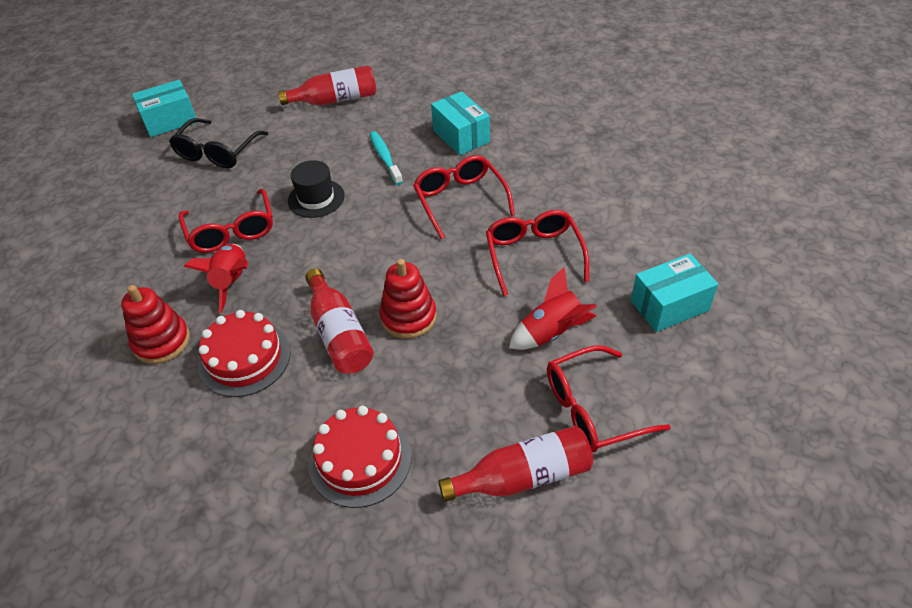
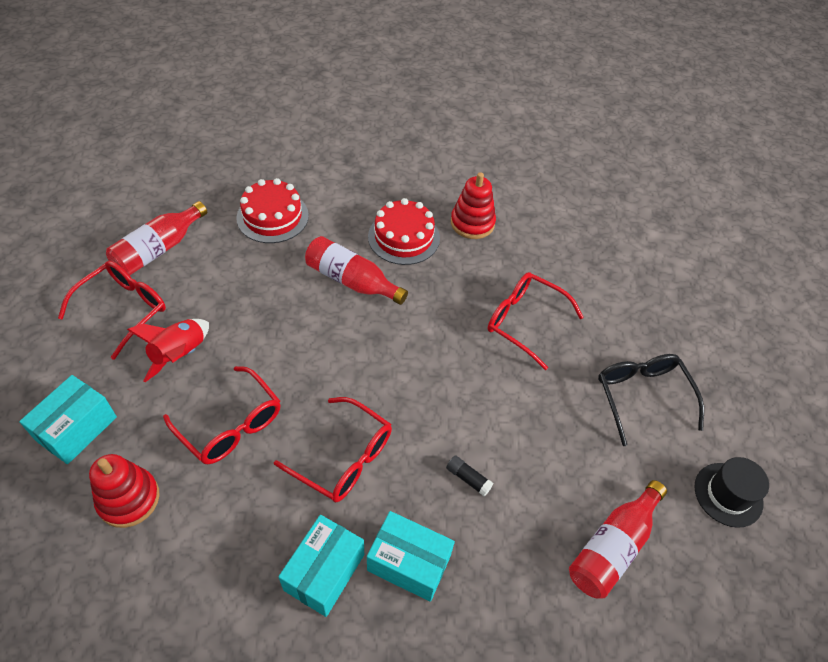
camera: 140 degrees right, 5 degrees up
(170, 121) = (742, 412): turquoise box -> turquoise box (324, 572)
(232, 282) = (473, 281): red rocket -> none
(316, 198) = (488, 390): black hat -> black hat (728, 494)
(385, 158) = (468, 478): turquoise toothbrush -> black glue stick
(408, 317) = (308, 316): red stacking toy -> red stacking toy (129, 499)

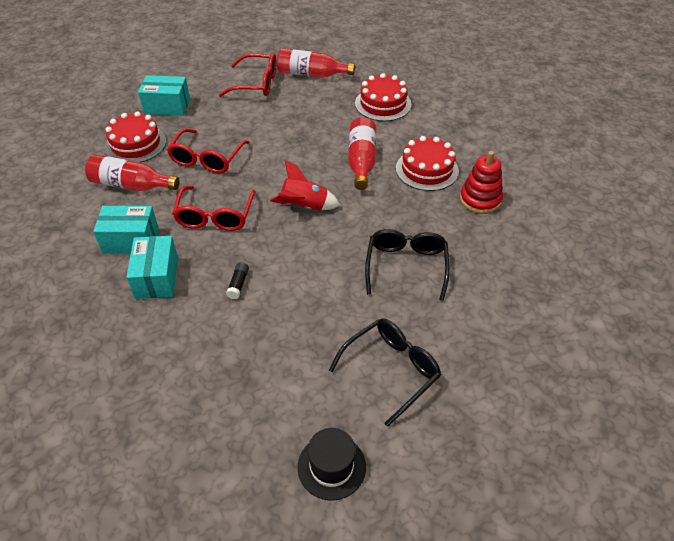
camera: 65 degrees right, 5 degrees down
(129, 499) = (135, 144): red stacking toy -> red cake
(180, 355) = (241, 118): red rocket -> red rocket (304, 206)
(524, 321) = (406, 266): red glasses -> black glasses
(613, 547) = (231, 392): red bottle -> red bottle (131, 185)

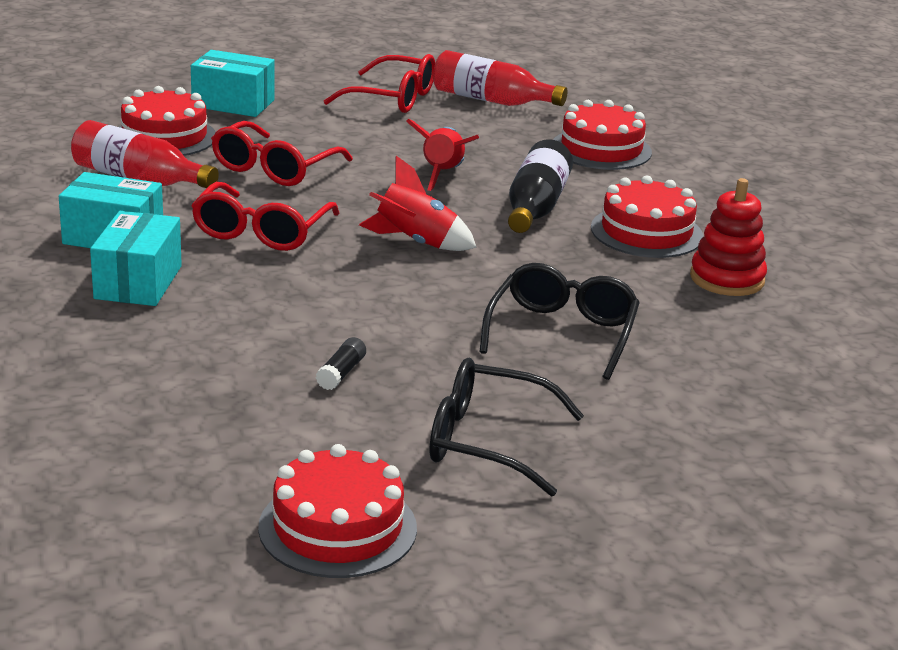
camera: 10 degrees right, 20 degrees down
(238, 284) = (268, 309): black glue stick -> black glue stick (341, 373)
(303, 144) = (442, 174): none -> red rocket
(331, 466) = (337, 527): black hat -> red cake
(361, 161) = (535, 207): red bottle -> black bottle
(392, 370) = (486, 441): black glasses -> black glasses turned 135 degrees counterclockwise

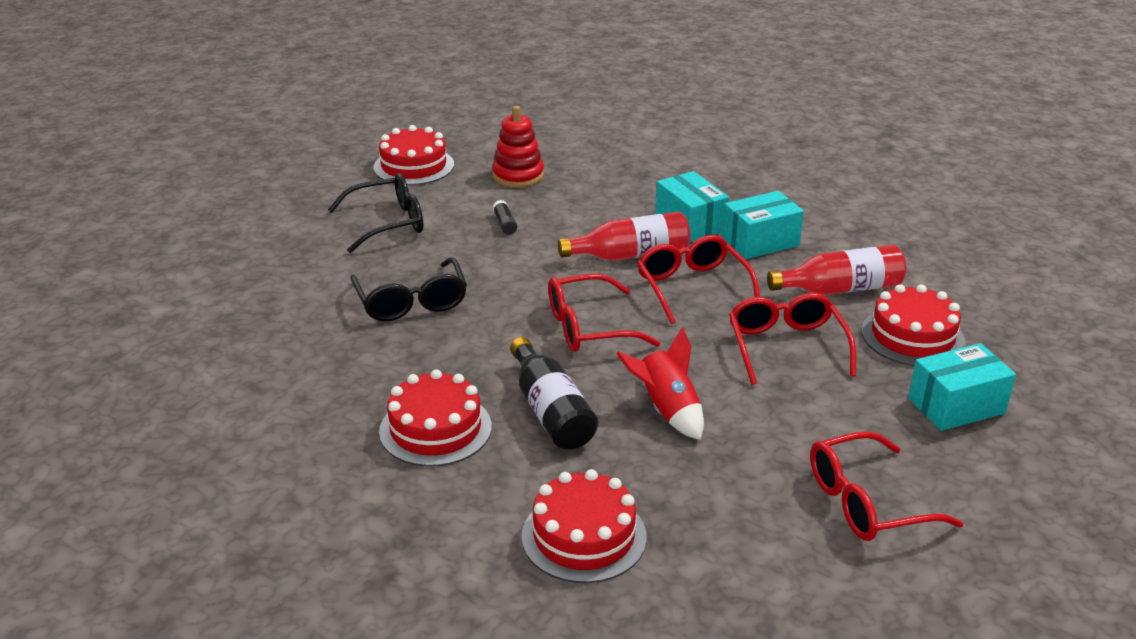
camera: 145 degrees right, 5 degrees up
(415, 243) = (588, 327): red rocket -> red glasses
(491, 100) = (784, 564): red bottle -> red bottle (630, 255)
(727, 279) = (332, 407): red stacking toy -> red stacking toy (518, 175)

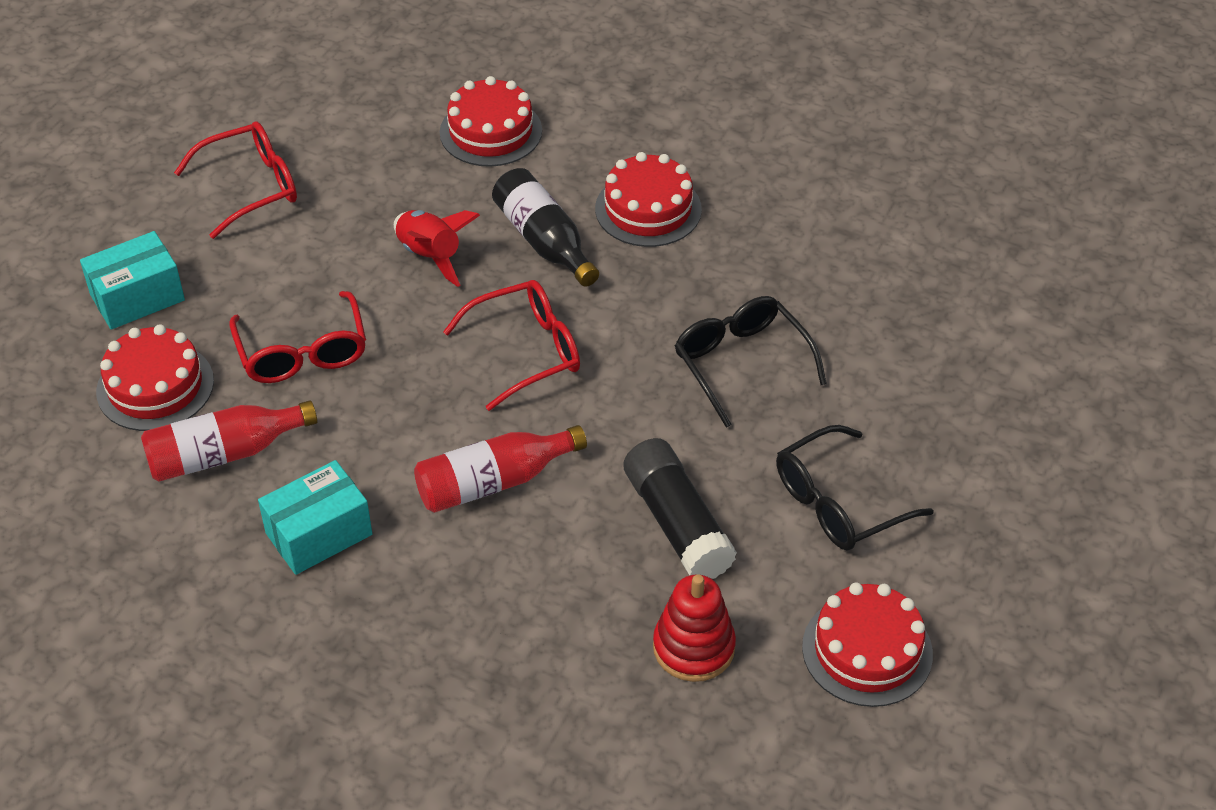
camera: 170 degrees right, 15 degrees up
(505, 224) = (677, 523): black glue stick -> black glue stick, size x2.36
(690, 223) = (417, 562): turquoise box -> none
(692, 287) = (410, 433): red glasses -> none

